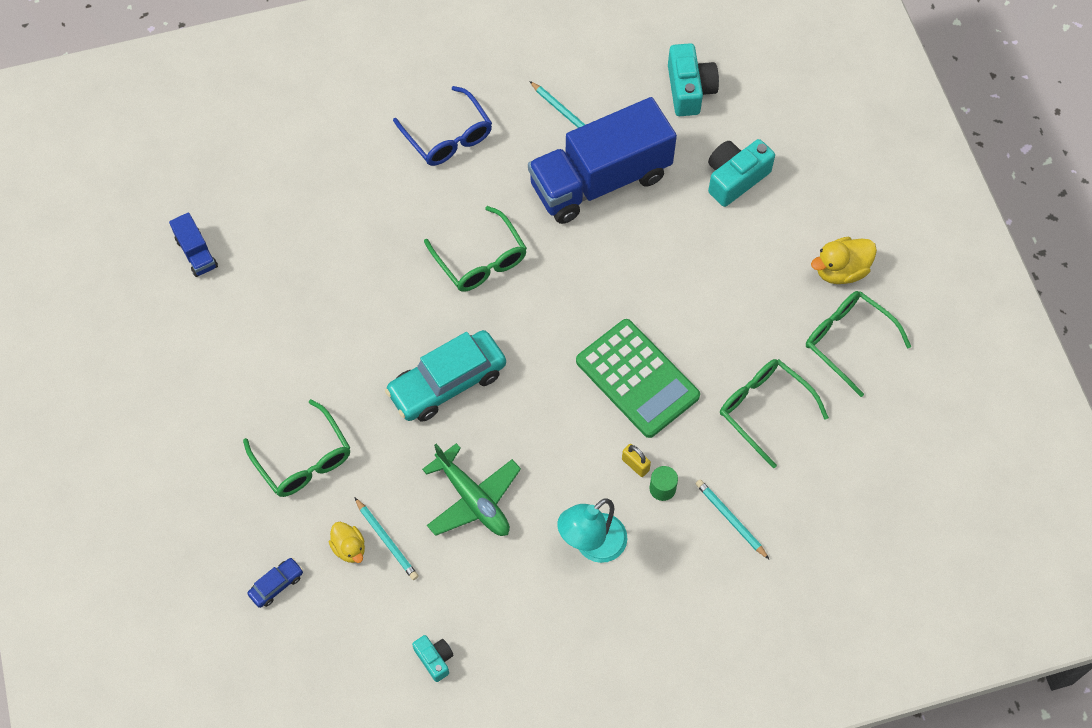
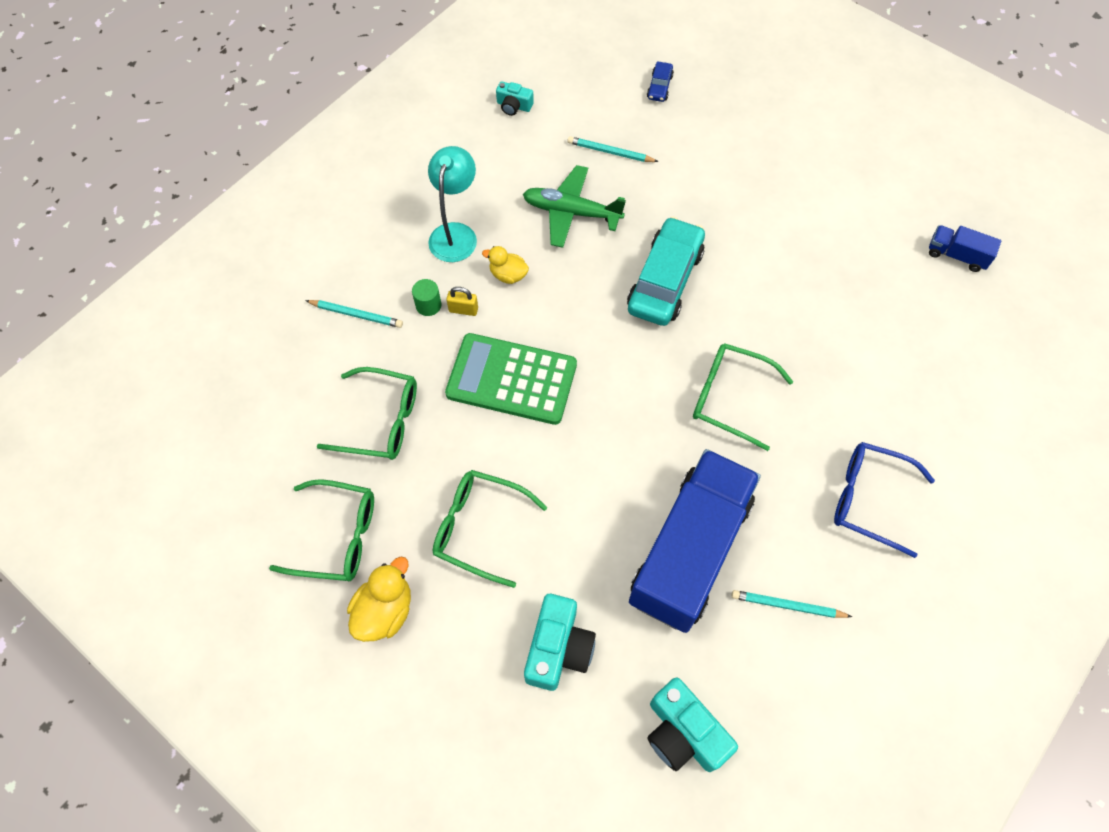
camera: 145 degrees right, 0 degrees up
(303, 459) = (719, 166): green glasses -> green glasses (479, 528)
(349, 548) = (632, 133): yellow duck -> yellow duck (508, 275)

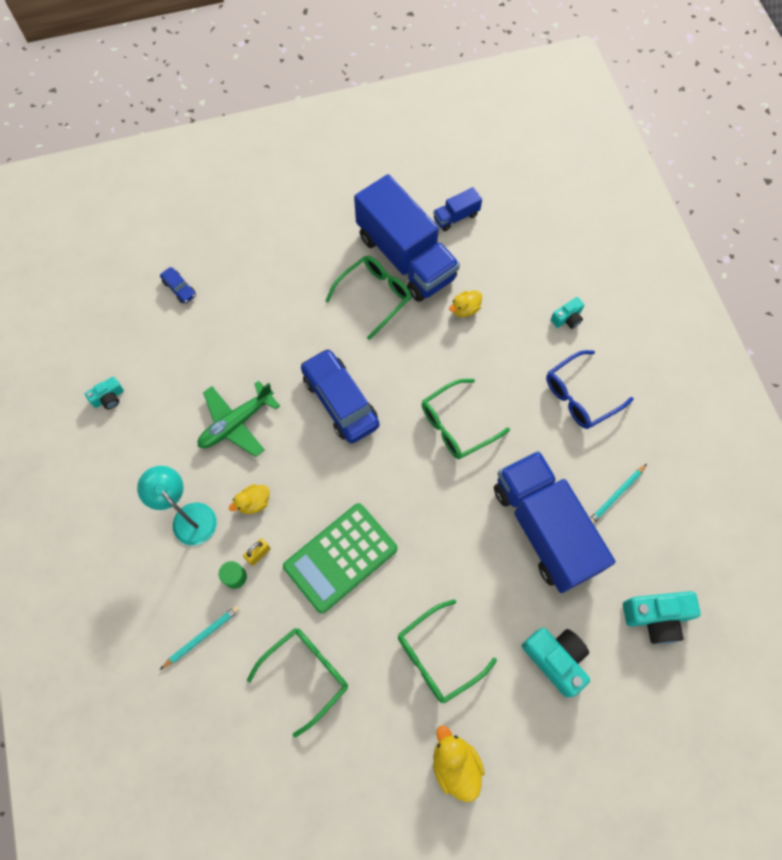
camera: 55 degrees left, 5 degrees up
(337, 536) = (376, 765): green glasses -> green glasses (374, 296)
(610, 152) = (207, 361): turquoise pencil -> none
(665, 280) = (340, 401): turquoise car -> blue car
(862, 327) = (465, 309): none -> yellow duck
(866, 240) = (405, 257): none -> blue truck
(946, 432) = (567, 318): none -> turquoise camera

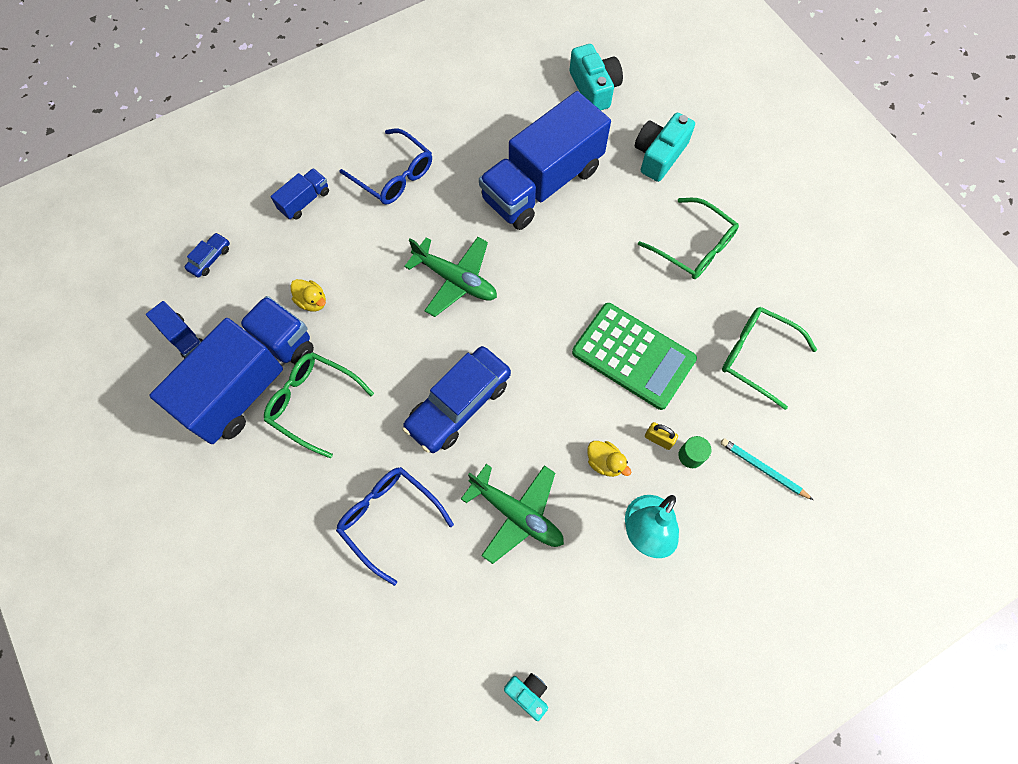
camera: 105 degrees left, 0 degrees up
(179, 288) = (346, 658): blue car -> blue car (210, 258)
(265, 332) = (389, 519): none -> blue glasses
(455, 764) = (777, 214): yellow duck -> none
(457, 425) = (456, 280): green glasses -> green plane
(567, 318) = (304, 201): turquoise camera -> blue truck
(616, 495) = (491, 132): turquoise pencil -> none

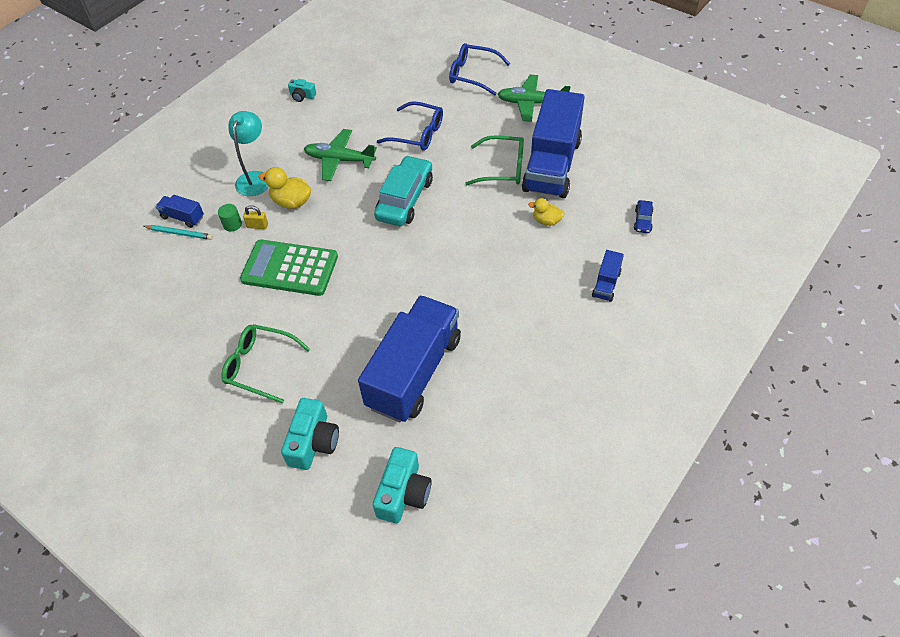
camera: 160 degrees right, 15 degrees down
(184, 338) = (617, 171): blue truck -> blue truck (183, 217)
(394, 175) = (548, 331): blue glasses -> blue glasses (473, 74)
(456, 280) = (448, 271): green plane -> green plane (531, 103)
(458, 404) = (405, 199): blue car -> turquoise car
(594, 88) = (403, 493): turquoise camera -> turquoise camera turned 120 degrees counterclockwise
(605, 462) = (291, 202): yellow duck -> yellow duck, size x1.53
(757, 356) = (192, 300): green glasses -> none

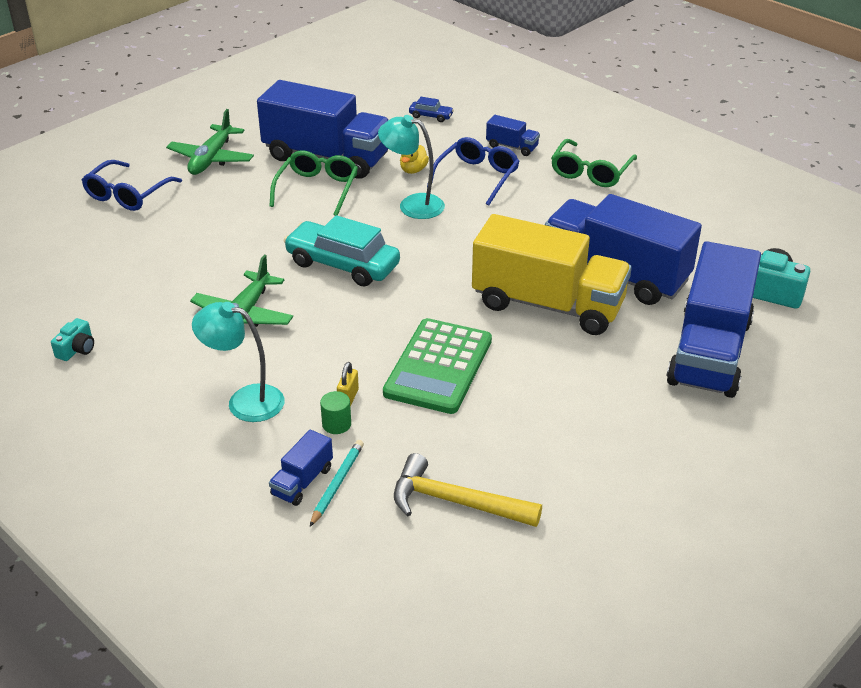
camera: 85 degrees left, 15 degrees down
(159, 293) = (456, 502): none -> yellow hammer
(260, 366) = (599, 394): green glasses -> green glasses (591, 172)
(291, 202) = (311, 364): yellow duck -> none
(313, 442) = (709, 351): turquoise camera -> blue truck
(367, 327) = (548, 305): none -> yellow truck
(417, 133) = (222, 246): blue glasses -> blue glasses (477, 177)
(493, 227) = (412, 204): none -> turquoise lamp

